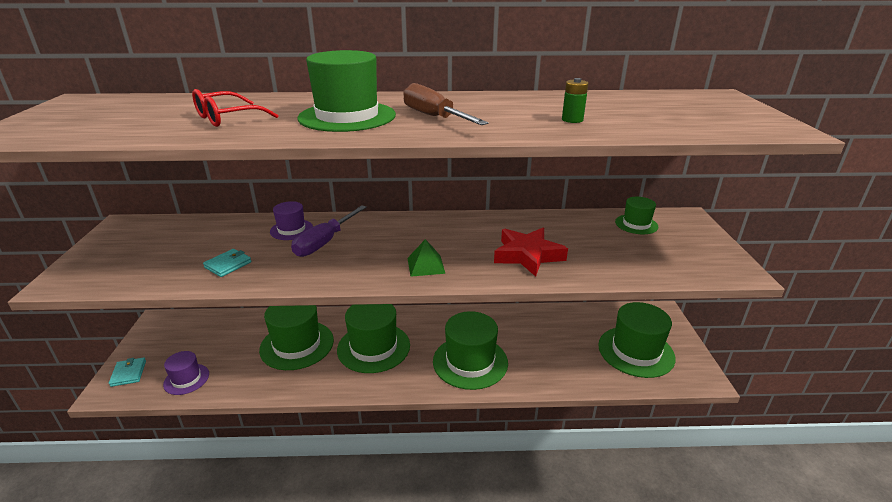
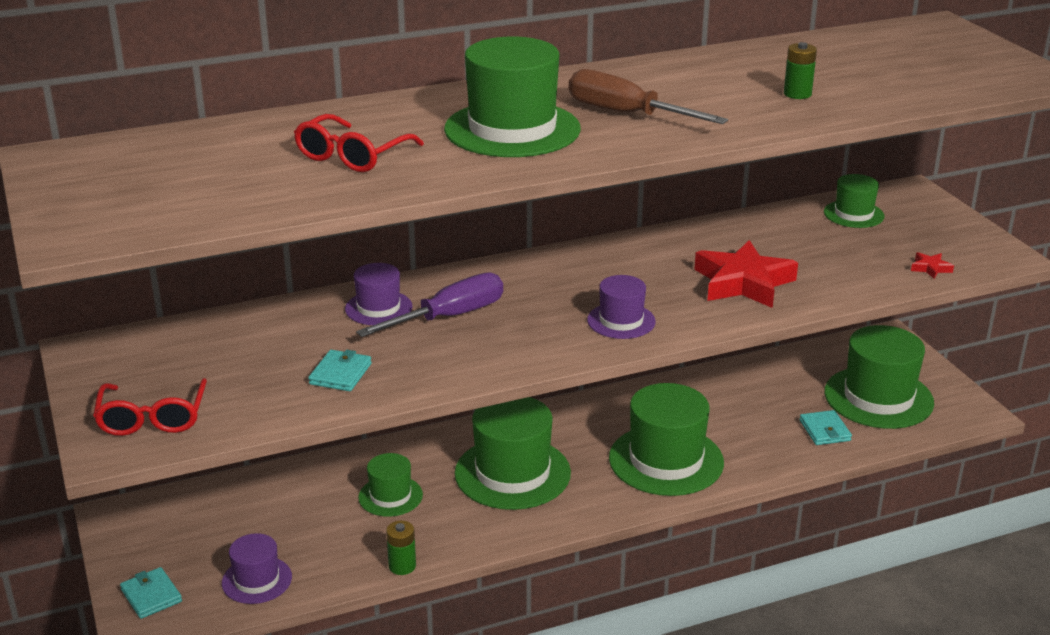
camera: 20 degrees left, 0 degrees up
(102, 269) = (152, 418): none -> red glasses
(267, 392) = (402, 566): none -> green battery
(297, 345) = (390, 496): green hat -> green hat, size x0.54
(325, 242) = (449, 317): purple screwdriver -> purple screwdriver turned 135 degrees counterclockwise
(425, 265) = (621, 321): green pyramid -> purple hat
(586, 366) = (824, 430): none -> turquoise wallet
(673, 270) = (930, 268): none -> red star

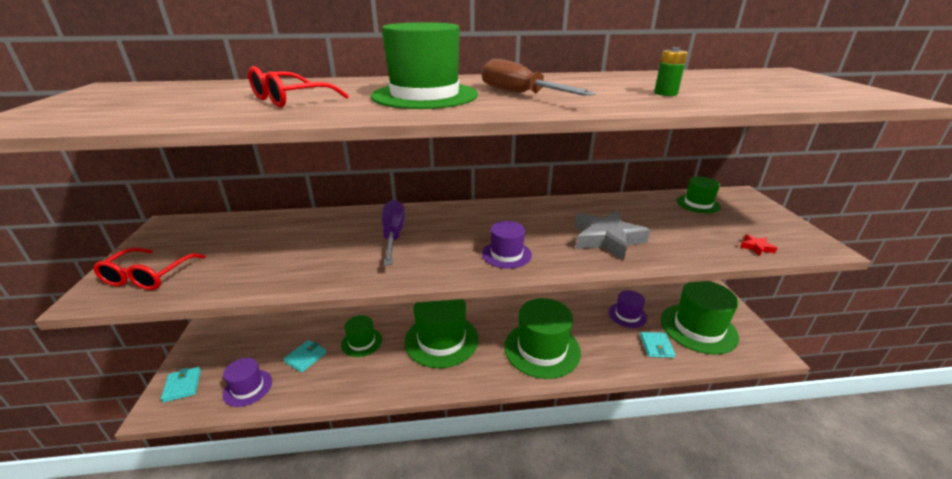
camera: 15 degrees right, 0 degrees up
(340, 374) = (293, 264): turquoise wallet -> turquoise wallet (305, 357)
(378, 308) = (354, 223): purple hat -> purple hat (627, 315)
(402, 566) = (338, 397): green battery -> none
(449, 317) = (393, 235): purple screwdriver -> purple screwdriver turned 75 degrees counterclockwise
(743, 282) = (606, 239): red star -> grey star

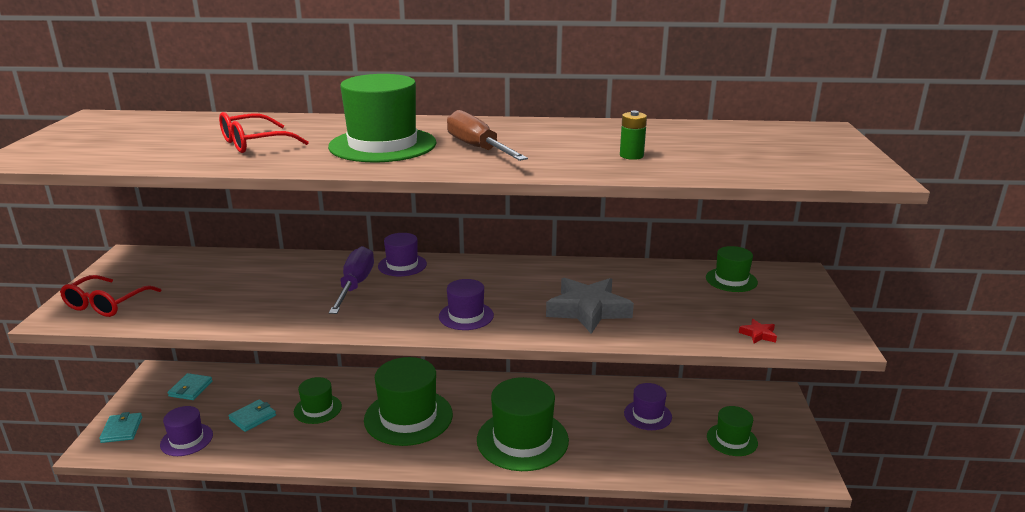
camera: 10 degrees right, 5 degrees down
(427, 213) = (402, 265): none -> purple hat
(656, 346) = (665, 453): turquoise wallet -> turquoise wallet (190, 389)
(698, 328) = (732, 439): green hat -> green hat, size x0.54

